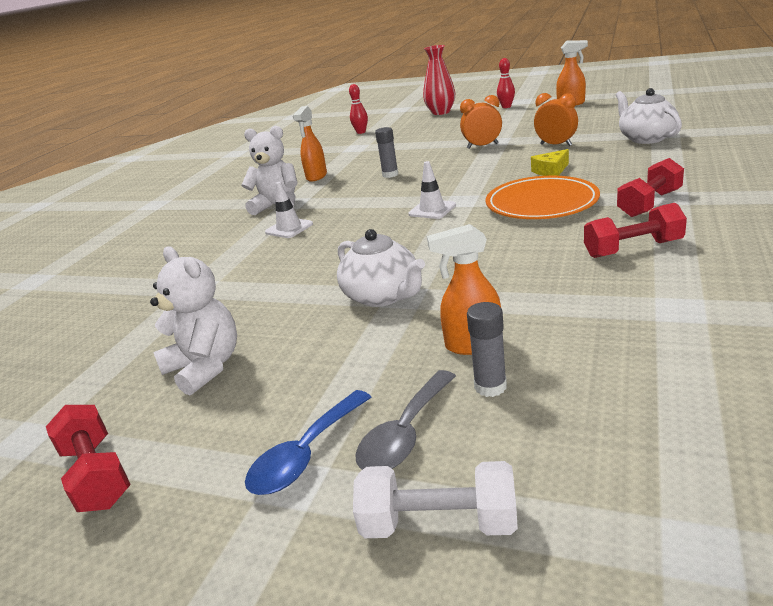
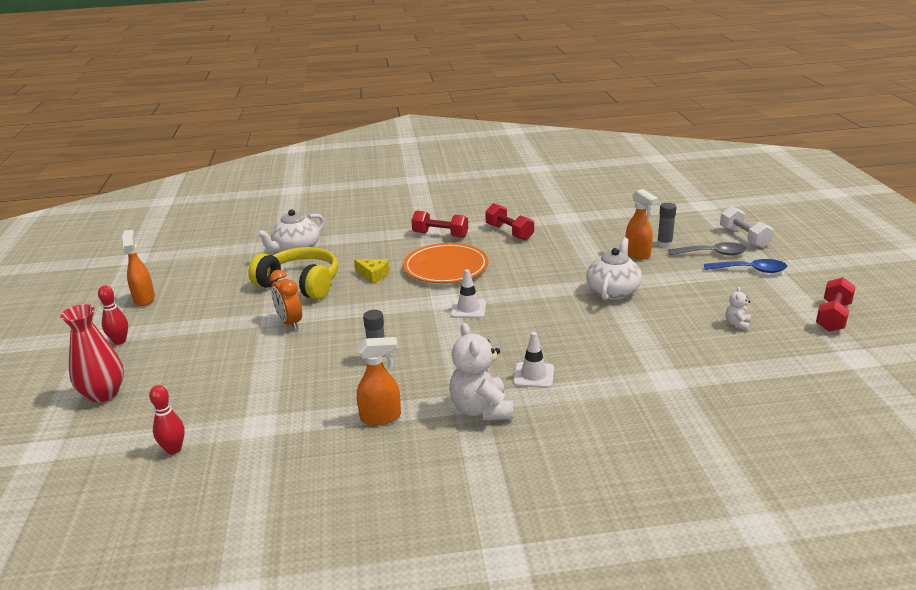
camera: 120 degrees left, 0 degrees up
(205, 367) = (737, 324): white teddy bear -> white teddy bear, size x0.47
(556, 145) = (300, 284): orange clock -> yellow headphones

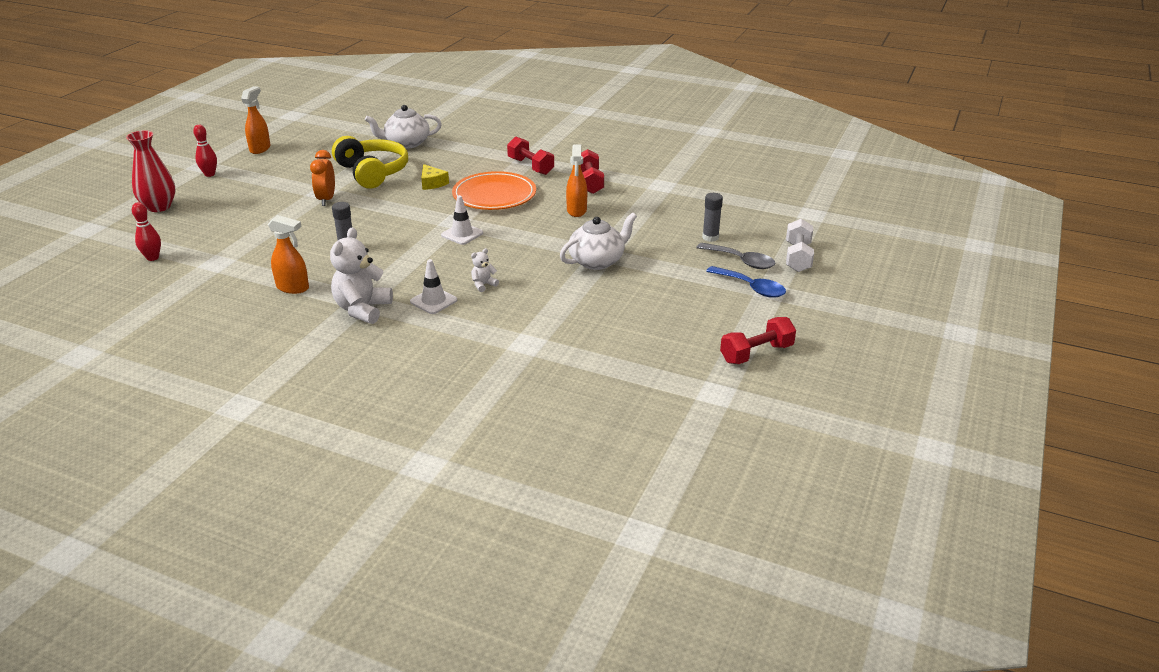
camera: 30 degrees right, 5 degrees up
(638, 254) = (671, 238): orange spray bottle -> orange spray bottle (576, 211)
(737, 324) = (657, 326): white teddy bear -> white teddy bear (483, 285)

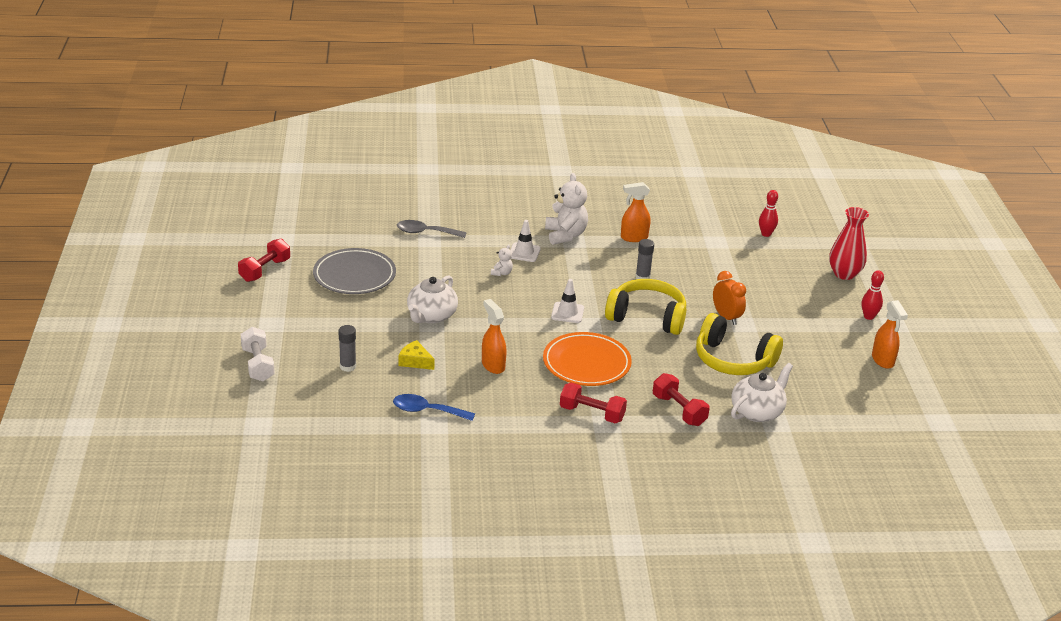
camera: 150 degrees right, 0 degrees up
(394, 215) = (647, 317): none -> yellow headphones
(432, 183) = (661, 362): yellow cheese -> yellow cheese (415, 361)
(590, 182) = (511, 407): red dumbbell -> red dumbbell (679, 410)
(650, 321) = (354, 275): none -> grey plate
(741, 261) = (308, 347): grey spoon -> grey spoon (425, 232)
(751, 287) = (289, 323): blue spoon -> blue spoon (427, 411)

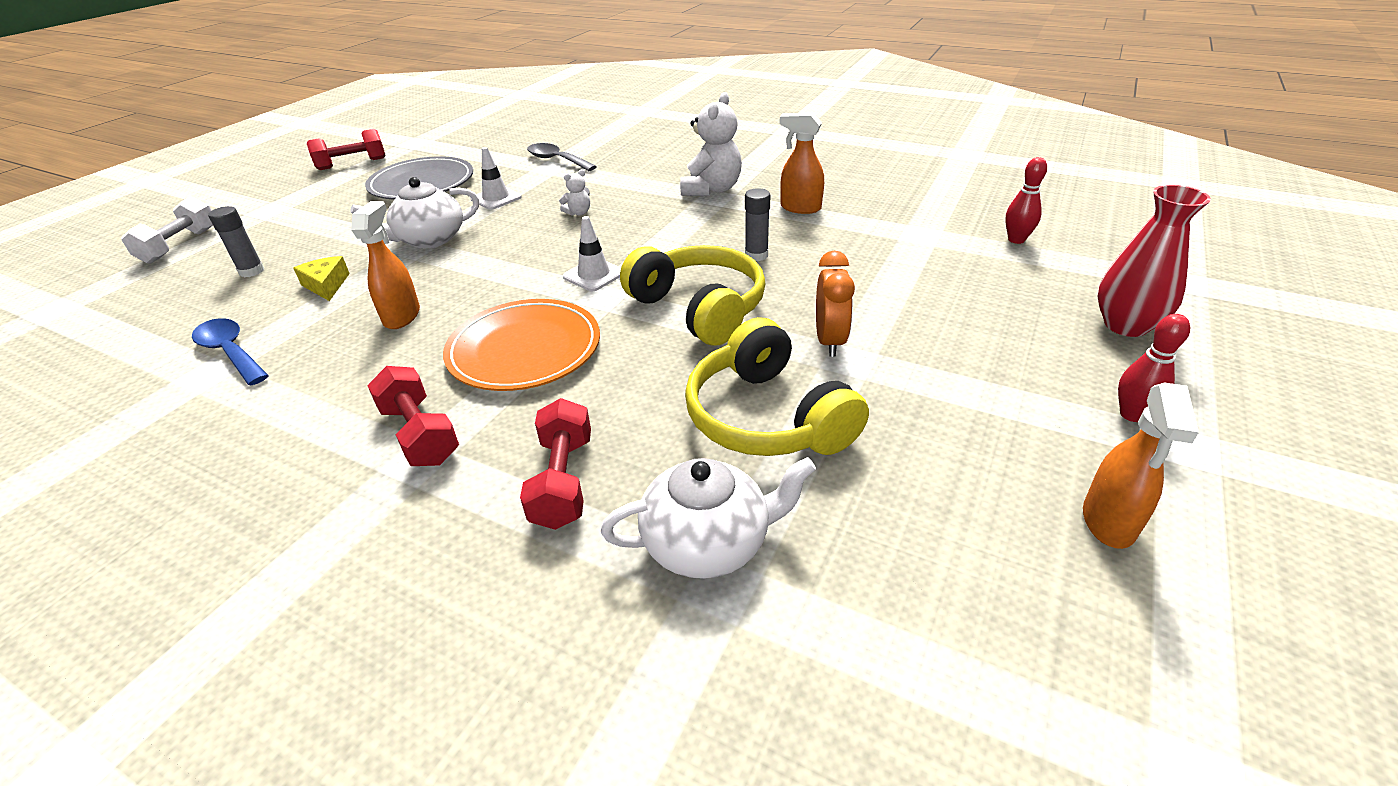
camera: 35 degrees right, 5 degrees up
(524, 252) = (636, 197): white traffic cone -> white traffic cone (496, 198)

